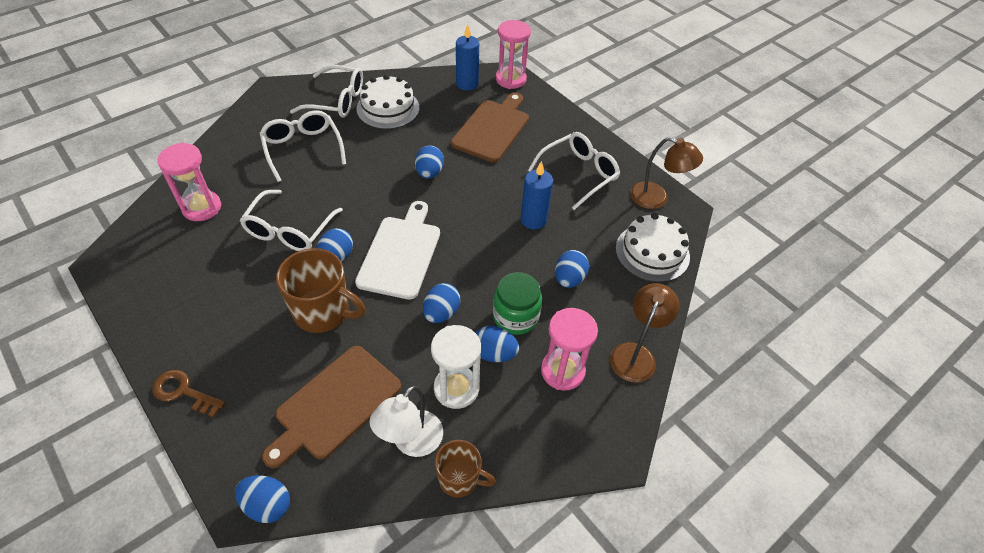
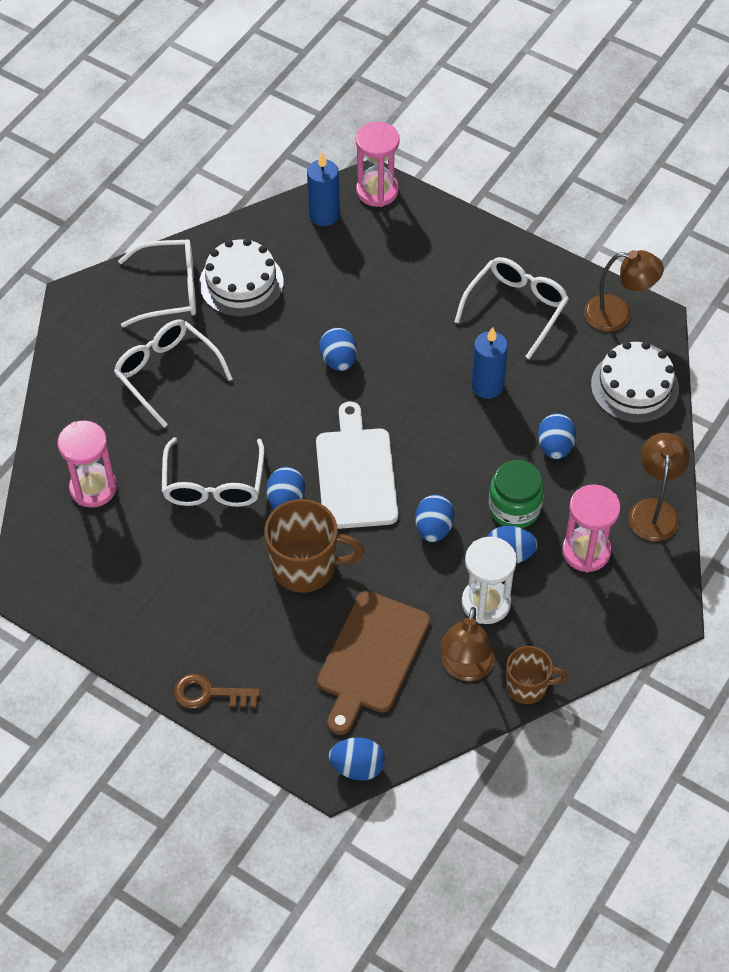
camera: 15 degrees left, 5 degrees up
(411, 442) = (465, 668): white lamp -> brown lamp
(492, 129) = (386, 274): brown cutting board -> none

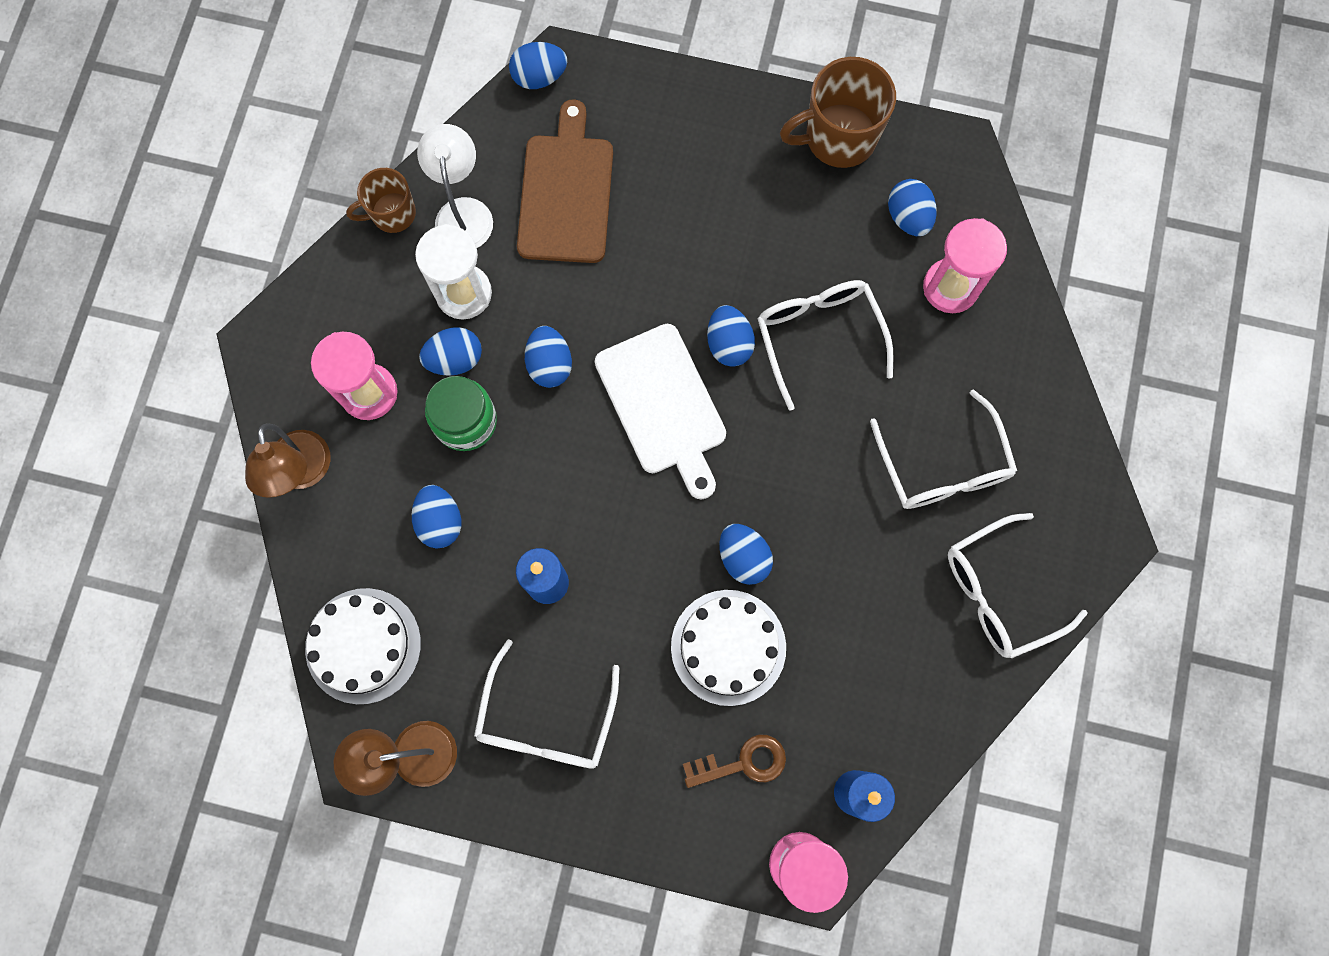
camera: 160 degrees right, 20 degrees up
(97, 549) = (908, 217): none -> blue egg
(166, 373) = (943, 466): white glasses -> white glasses turned 45 degrees clockwise
(209, 694) = (716, 101): brown key -> brown key (743, 763)
(241, 283) = (915, 636): white cake -> white cake (728, 647)
(305, 567) = (674, 271): brown mug -> brown mug (838, 137)
(465, 668) = (463, 212): brown lamp -> white lamp

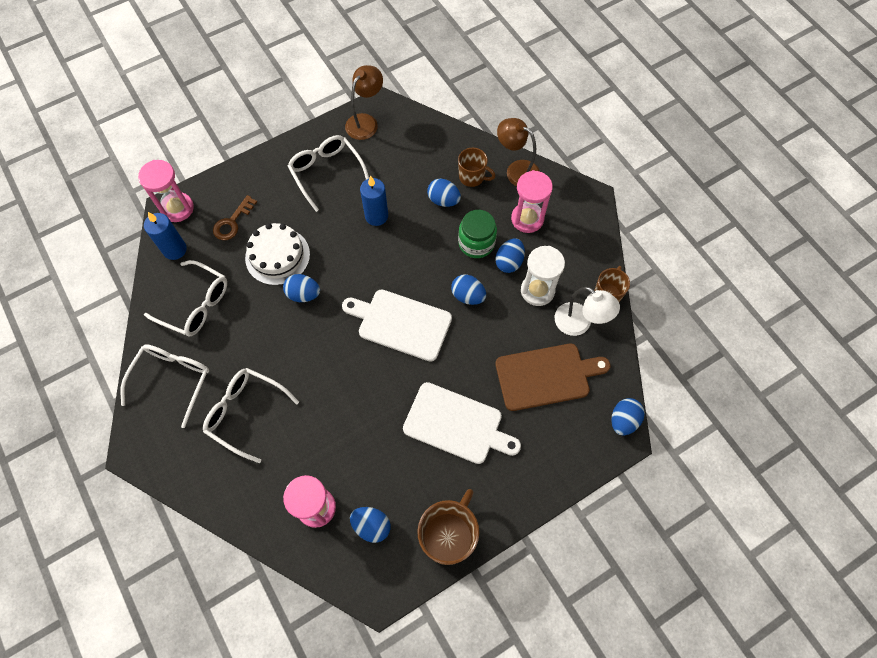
camera: 135 degrees right, 10 degrees down
(363, 645) = (423, 138): white cake -> none
(367, 519) = (472, 177): none -> brown mug
(566, 193) = (546, 376): brown cutting board -> brown cutting board turned 60 degrees counterclockwise
(717, 234) = (456, 424): none -> white cutting board
(729, 344) = (399, 377): blue egg -> none
(818, 336) = (360, 420): white glasses -> white glasses (196, 305)

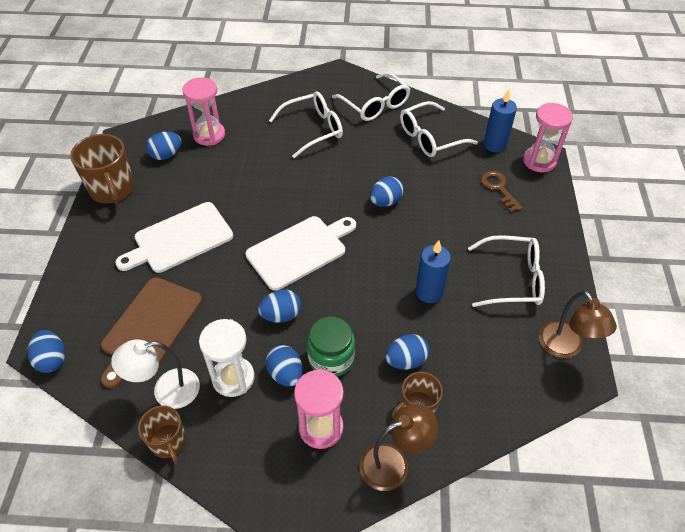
camera: 125 degrees right, 15 degrees down
(277, 256) = (438, 202): white cake -> none

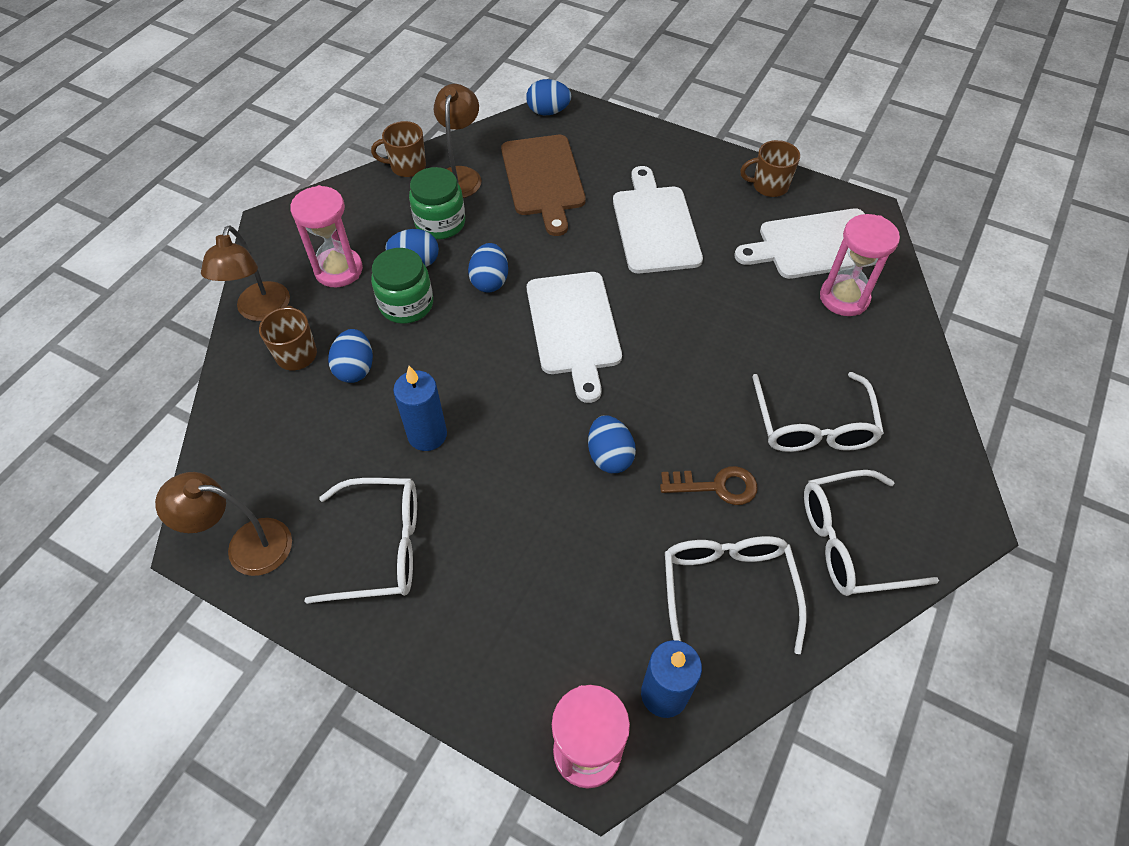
camera: 115 degrees right, 5 degrees up
(112, 190) = (769, 186): brown mug -> brown mug, size x0.61
(150, 326) = (543, 179): brown cutting board -> brown cutting board turned 150 degrees counterclockwise
(166, 155) = (816, 245): blue egg -> white cutting board
(166, 391) = (460, 175): white lamp -> brown lamp
(233, 378) = (440, 223): white hourglass -> green jar
(499, 188) = (556, 634): brown key -> brown key (716, 486)
(513, 279) = (382, 547): white glasses -> white glasses turned 120 degrees counterclockwise

